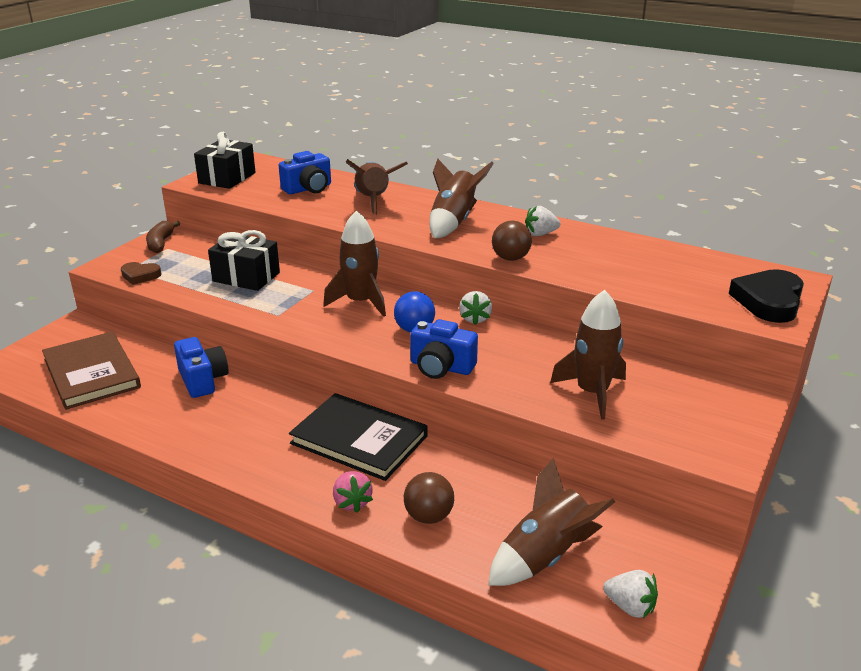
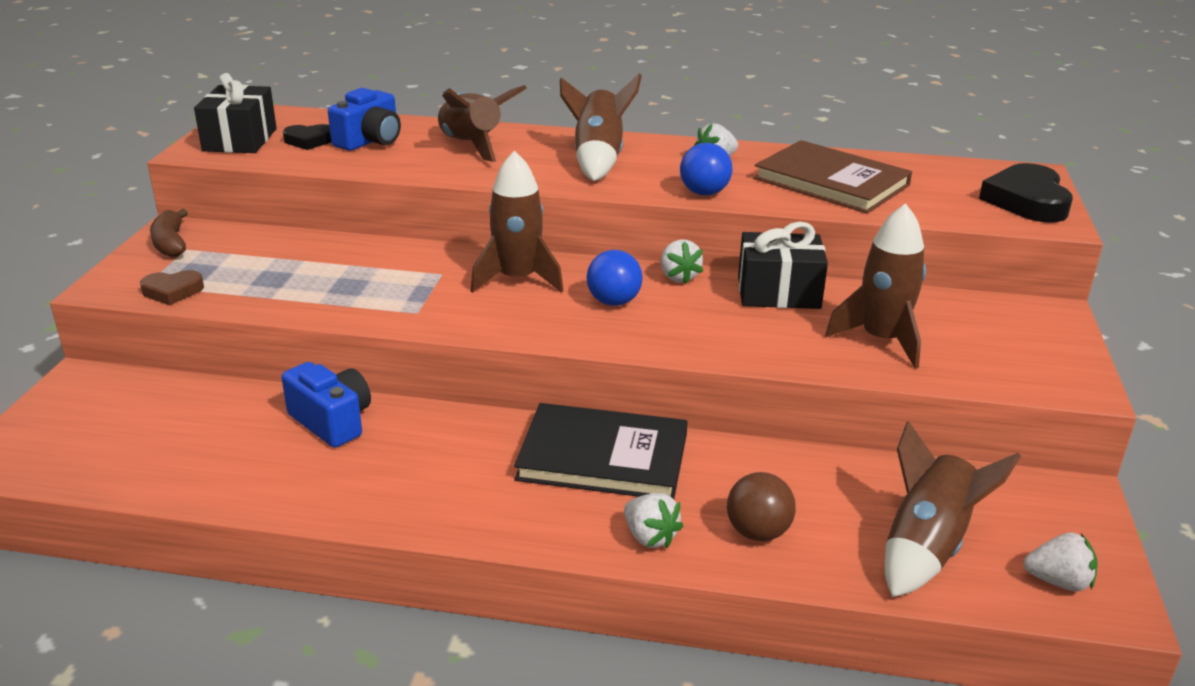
camera: 20 degrees left, 0 degrees up
(92, 373) = (154, 443): brown book -> brown book (831, 182)
(246, 277) = (334, 270): black gift -> black gift (778, 292)
(270, 184) = (309, 141): none -> black heart
(352, 502) = (650, 537): pink strawberry -> white strawberry
(441, 367) = (682, 342): blue camera -> none
(510, 258) = (704, 193): brown ball -> blue ball

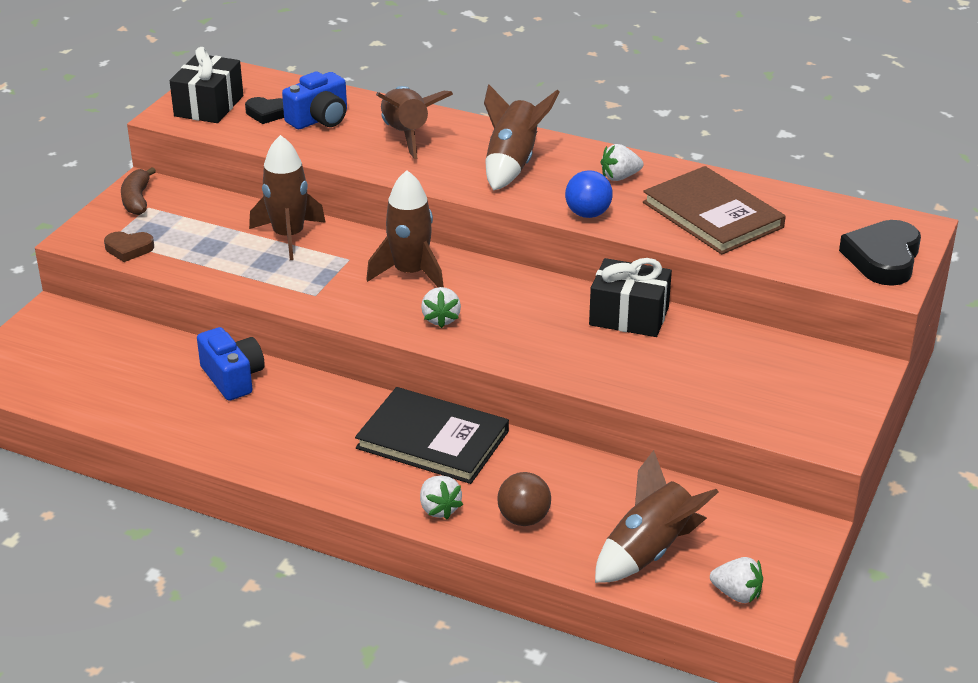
camera: 15 degrees right, 5 degrees up
(613, 302) = (481, 306): blue ball -> none
(678, 277) = (549, 289): white strawberry -> white strawberry (441, 319)
(882, 340) = (690, 374): brown rocket -> brown rocket (288, 236)

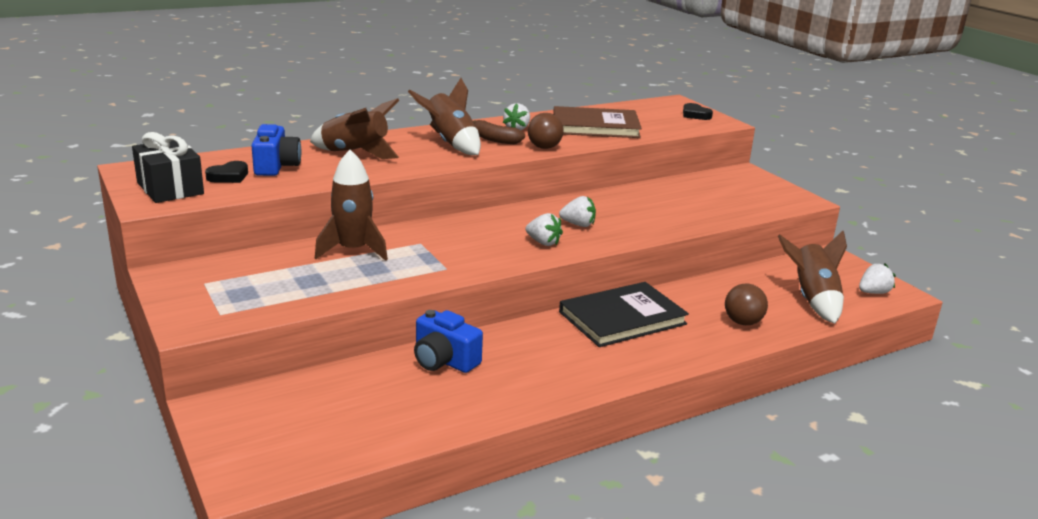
camera: 55 degrees left, 10 degrees down
(129, 249) = (251, 311): brown heart -> none
(137, 200) = (184, 283): brown banana -> brown banana (495, 139)
(233, 378) = (444, 360): blue camera -> blue camera turned 150 degrees counterclockwise
(410, 273) = (473, 232): brown rocket -> none
(439, 509) = (703, 344): white strawberry -> white strawberry (578, 225)
(588, 214) = (544, 147): blue ball -> brown ball
(629, 316) = (619, 197): black gift -> none
(883, 258) = (695, 115): black heart -> black heart, size x0.57

